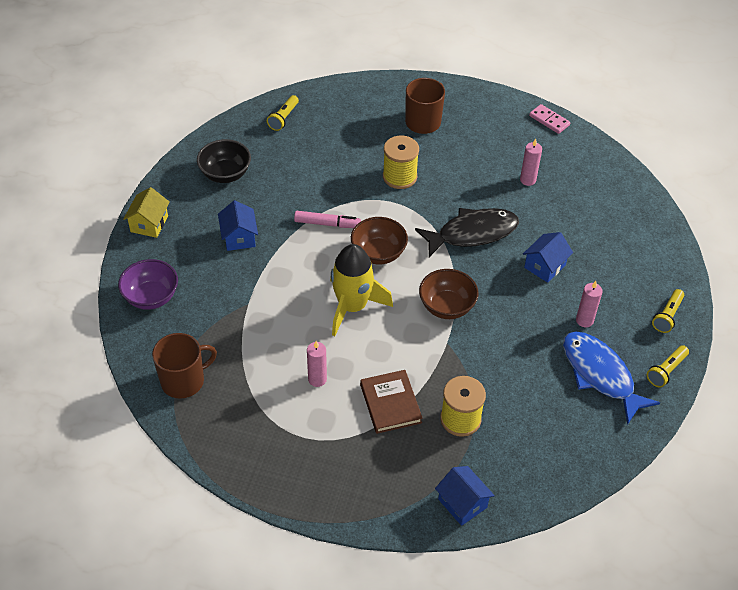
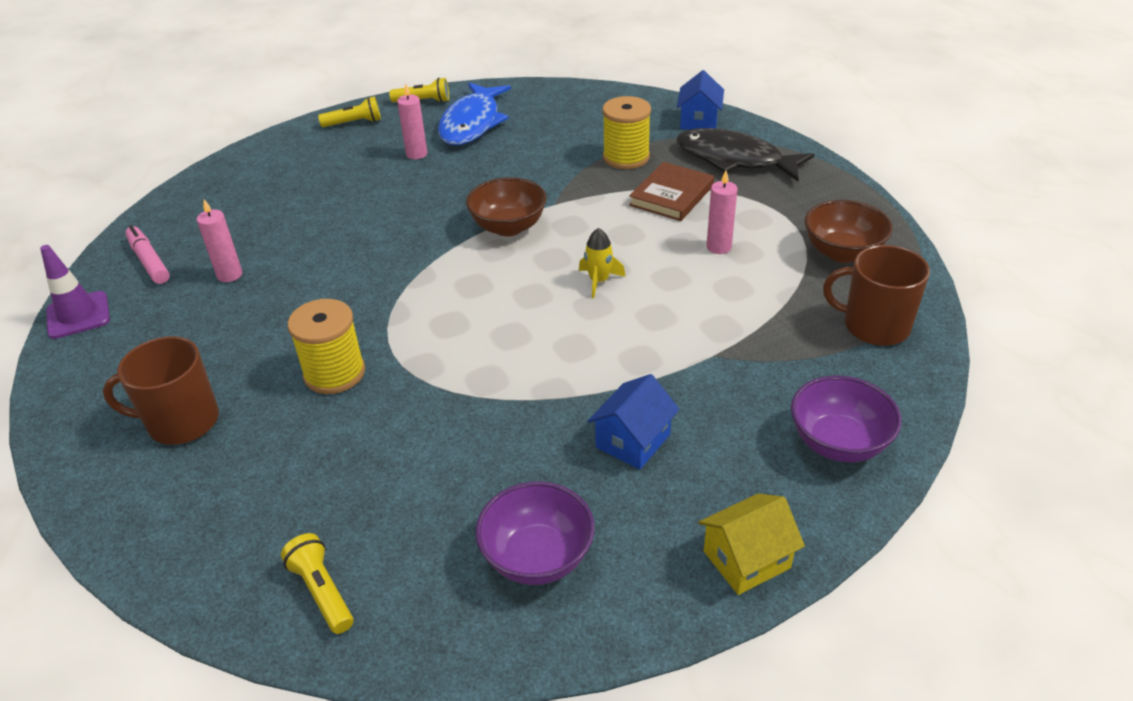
camera: 130 degrees left, 10 degrees down
(225, 174) = (537, 557): black bowl -> purple bowl
(283, 118) = (322, 591): yellow flashlight -> yellow flashlight turned 105 degrees counterclockwise
(327, 224) = (502, 379): pink marker -> pink marker (149, 261)
(352, 307) = (599, 281): yellow rocket -> yellow rocket, size x0.46
(378, 253) = (496, 310): brown bowl -> brown bowl (842, 252)
(472, 233) = (375, 266): black fish -> black fish (735, 159)
(545, 266) = (369, 202): blue house -> none
(549, 120) = (78, 315): pink domino -> purple traffic cone

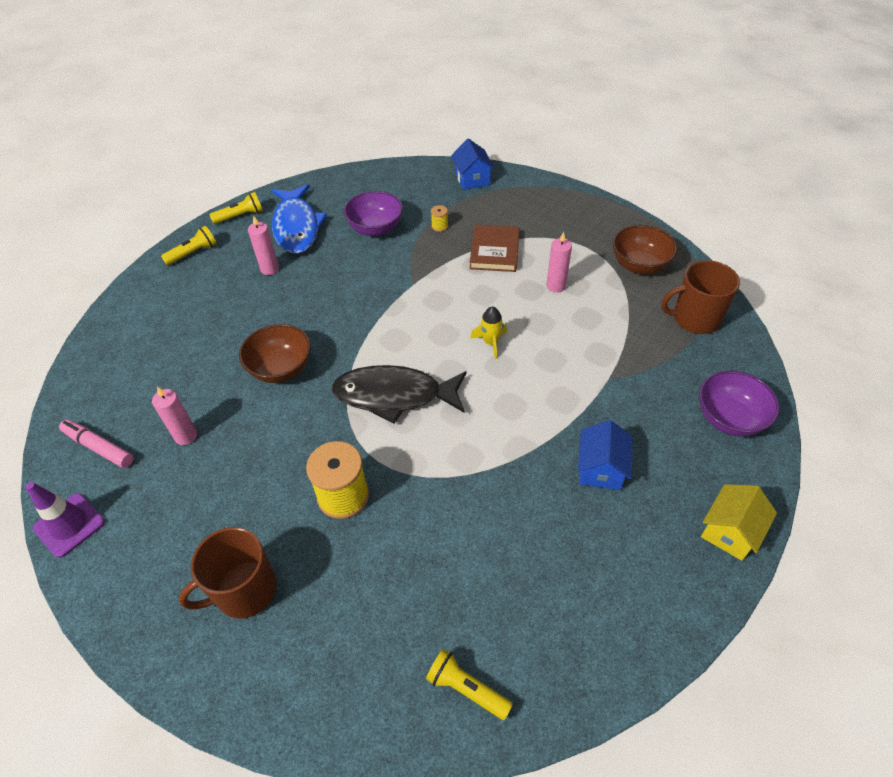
camera: 25 degrees left, 10 degrees up
(508, 227) = (391, 316): brown bowl -> brown bowl (281, 369)
(537, 557) = (598, 589): purple bowl -> purple bowl (375, 229)
(626, 157) = (439, 226): yellow spool -> yellow spool, size x0.44
(735, 159) = (519, 206): black fish -> black fish (394, 395)

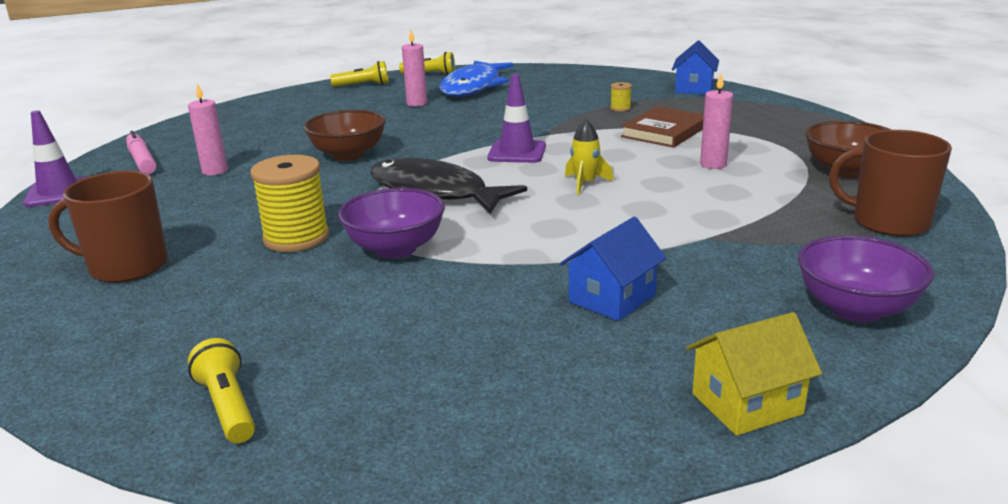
camera: 30 degrees right, 25 degrees down
(375, 229) = (549, 99): purple bowl -> purple bowl (395, 248)
(411, 317) = (517, 152): none -> purple traffic cone

